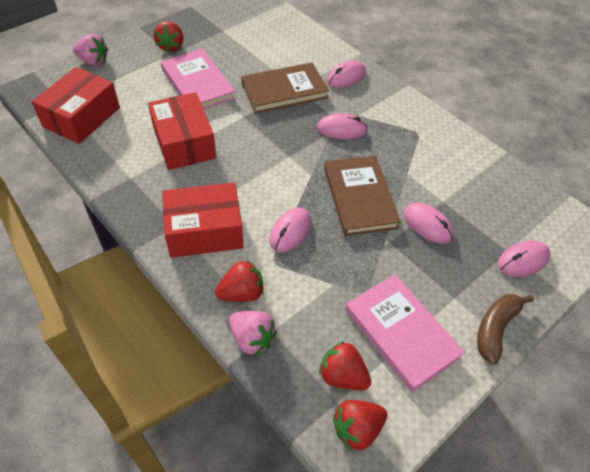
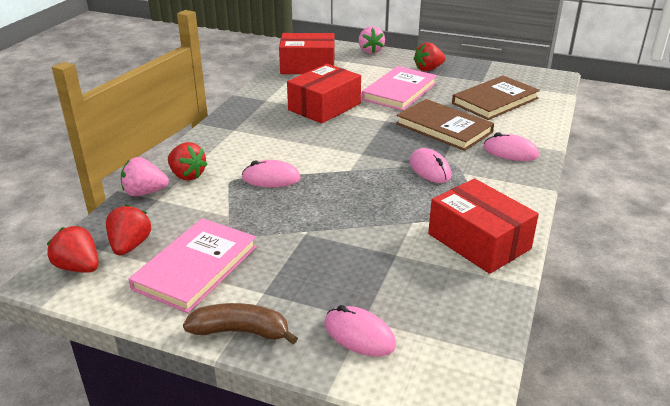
camera: 65 degrees right, 20 degrees down
(204, 231) = (238, 142): red box -> red box (478, 241)
(252, 338) = (145, 192): pink strawberry -> pink strawberry turned 75 degrees clockwise
(359, 197) = (347, 202): brown book -> brown book (495, 101)
(427, 225) = (350, 252): pink mouse -> none

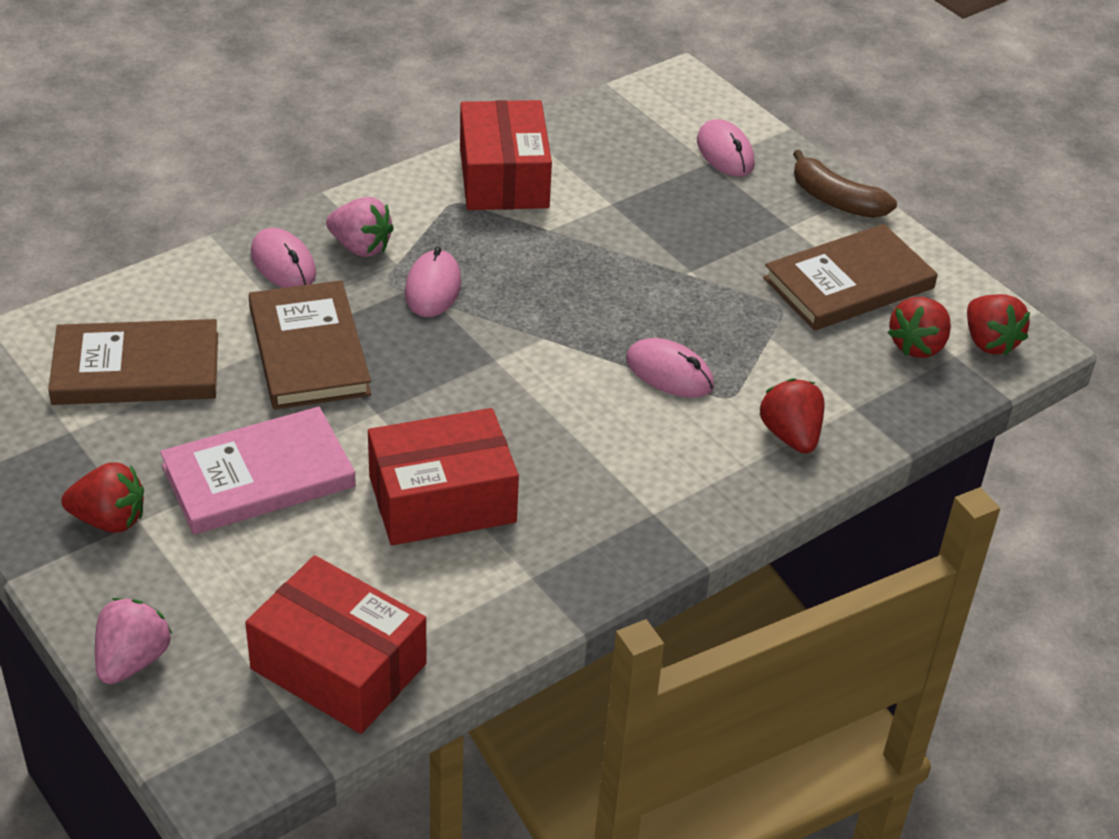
camera: 150 degrees left, 10 degrees up
(145, 192) = (869, 429): pink strawberry -> pink strawberry (360, 247)
(196, 267) = (848, 283): pink book -> brown book

